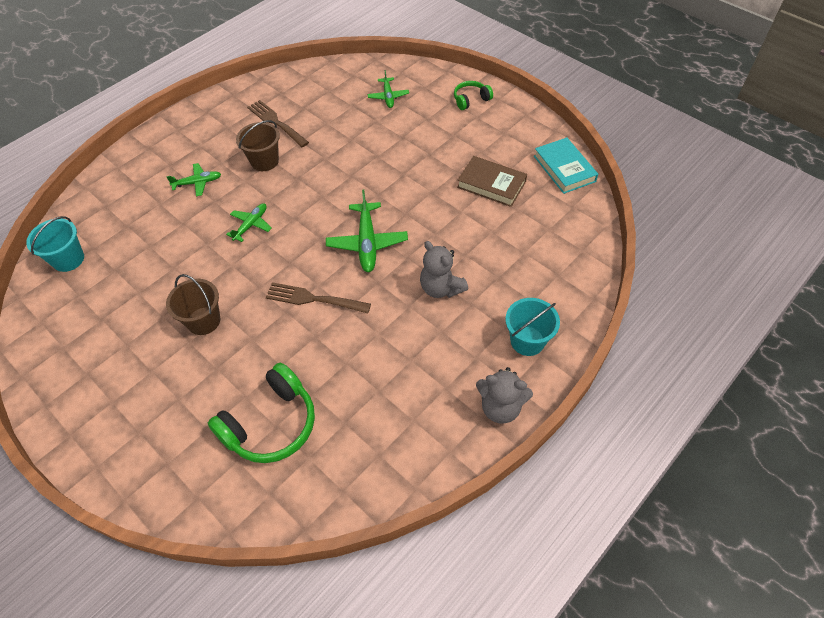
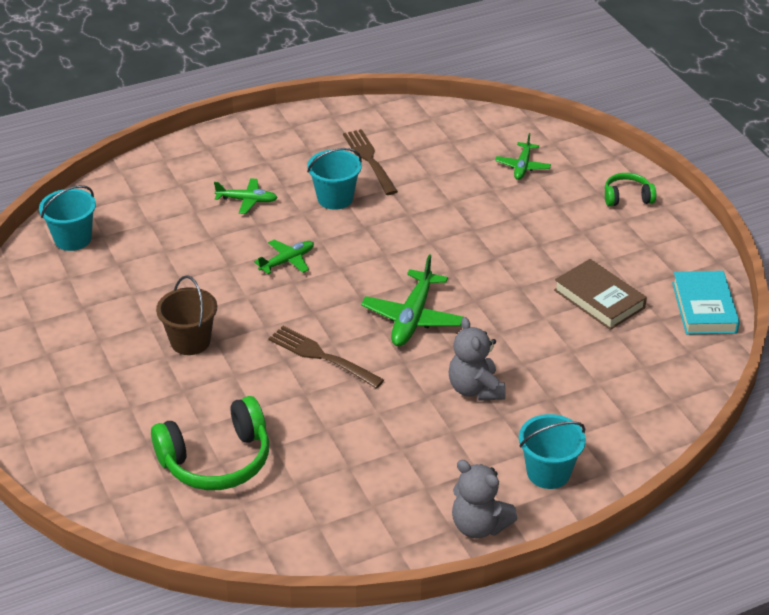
camera: 20 degrees right, 15 degrees down
(264, 161) = (335, 198): brown bucket -> turquoise bucket

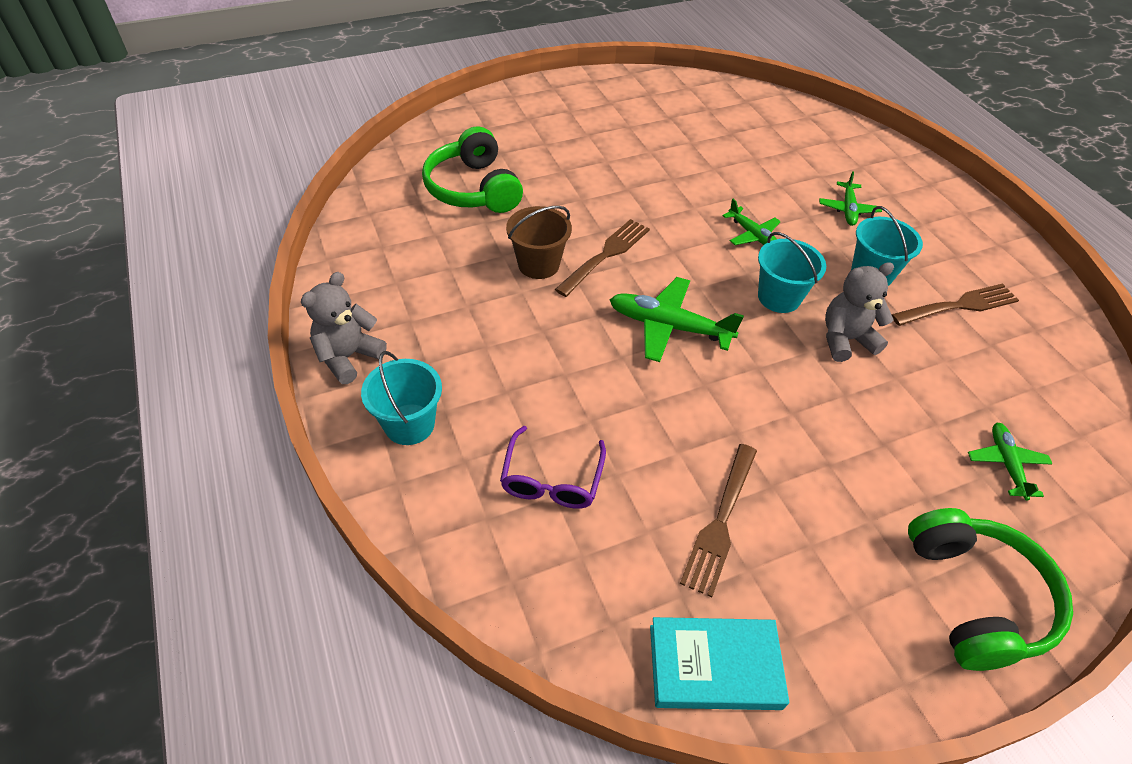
camera: 90 degrees right, 10 degrees up
(73, 239) = (761, 109): turquoise bucket -> turquoise bucket (779, 297)
(190, 341) = (627, 174): brown bucket -> brown bucket (538, 264)
(475, 389) = (550, 371): grey teddy bear -> grey teddy bear (845, 340)
(522, 166) = (1006, 464): green plane -> green plane turned 75 degrees clockwise
(584, 384) = (552, 479): none -> purple glasses
(599, 299) = (720, 521): brown book -> brown fork
(627, 197) = (975, 597): green headphones -> green headphones, size x1.86

